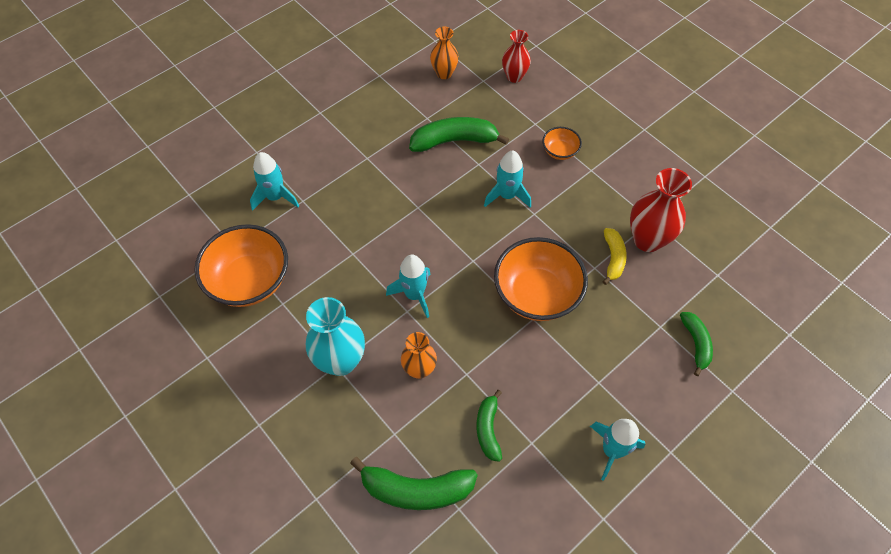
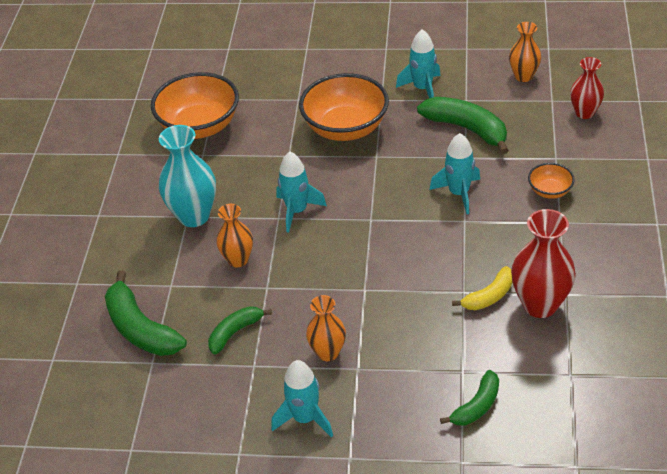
camera: 50 degrees right, 15 degrees down
(275, 197) = (282, 85): turquoise rocket -> turquoise rocket (422, 89)
(536, 294) = (390, 275): orange bowl -> orange bowl (345, 128)
(567, 387) = (328, 352): none -> orange vase

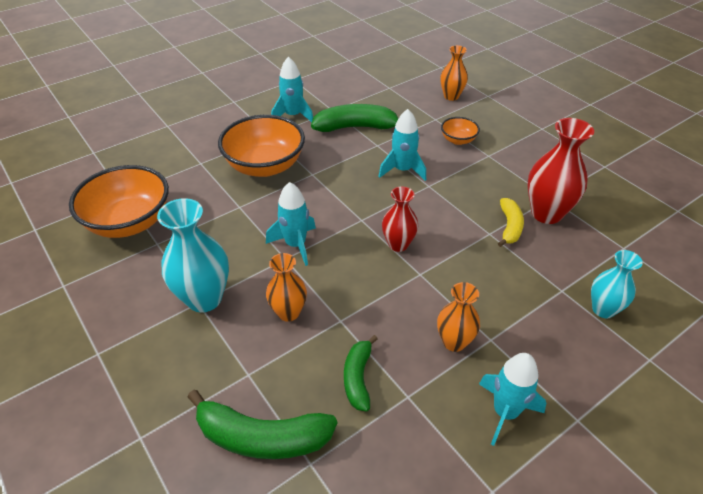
camera: 45 degrees left, 0 degrees up
(476, 406) = (603, 309): green banana -> turquoise vase
(523, 76) = (353, 81): orange vase -> orange vase (451, 96)
(584, 113) = (418, 86): red vase -> red vase (398, 244)

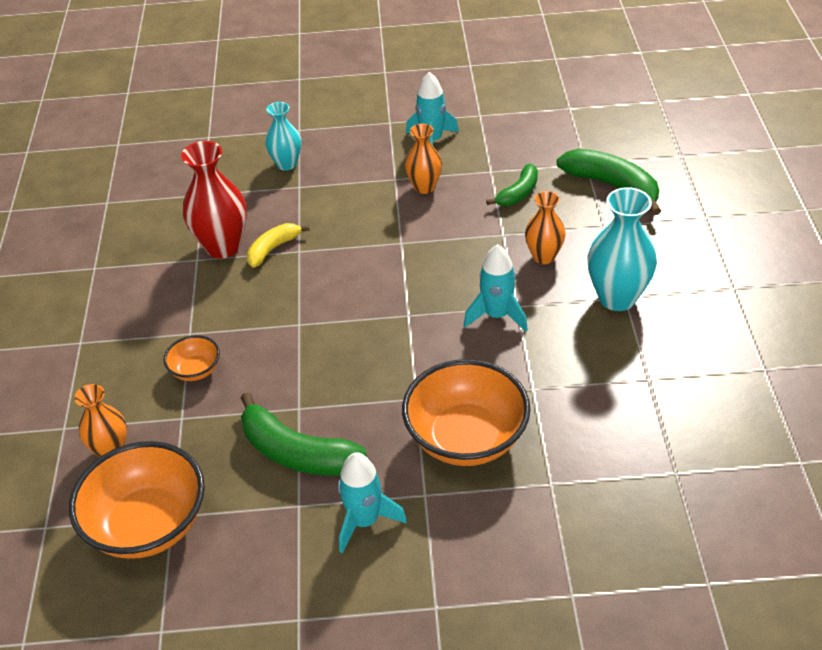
camera: 145 degrees left, 0 degrees up
(129, 222) = (675, 422): orange bowl -> orange bowl (148, 524)
(398, 244) = (395, 275): red vase -> none
(402, 170) = (306, 356): turquoise rocket -> none

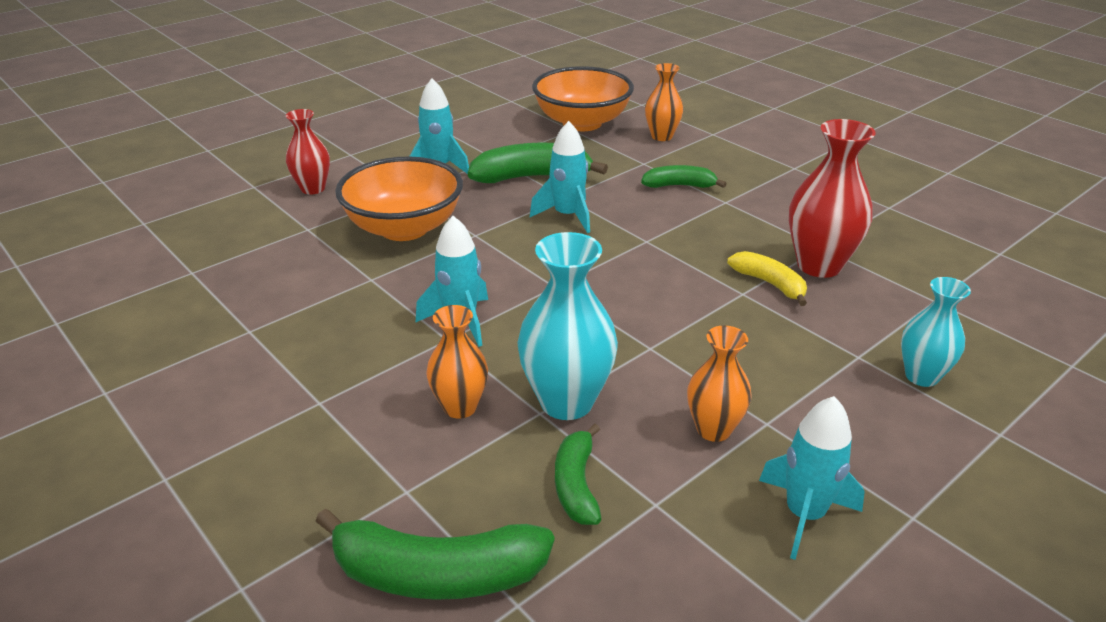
camera: 140 degrees right, 10 degrees down
(195, 370) = (679, 186): orange bowl -> green banana
(273, 249) = (770, 284): yellow banana -> yellow banana turned 45 degrees counterclockwise
(323, 382) = (567, 216): none -> turquoise rocket
(513, 553) = (313, 189): none -> red vase
(617, 298) = (328, 397): turquoise vase -> turquoise vase (566, 402)

